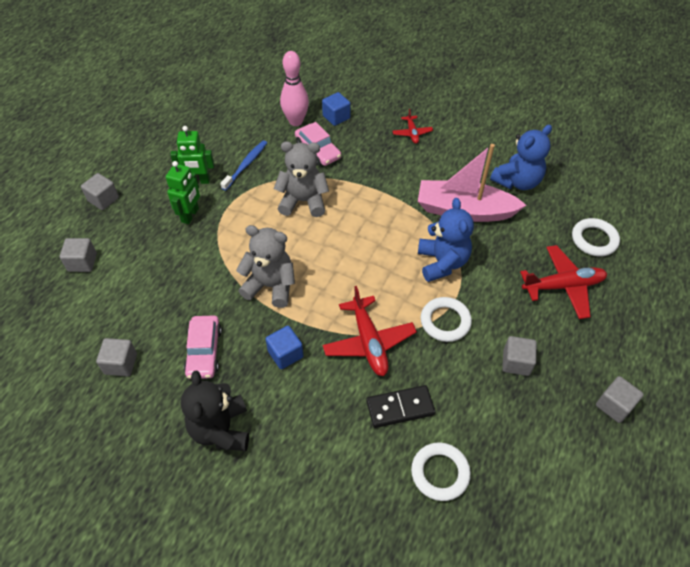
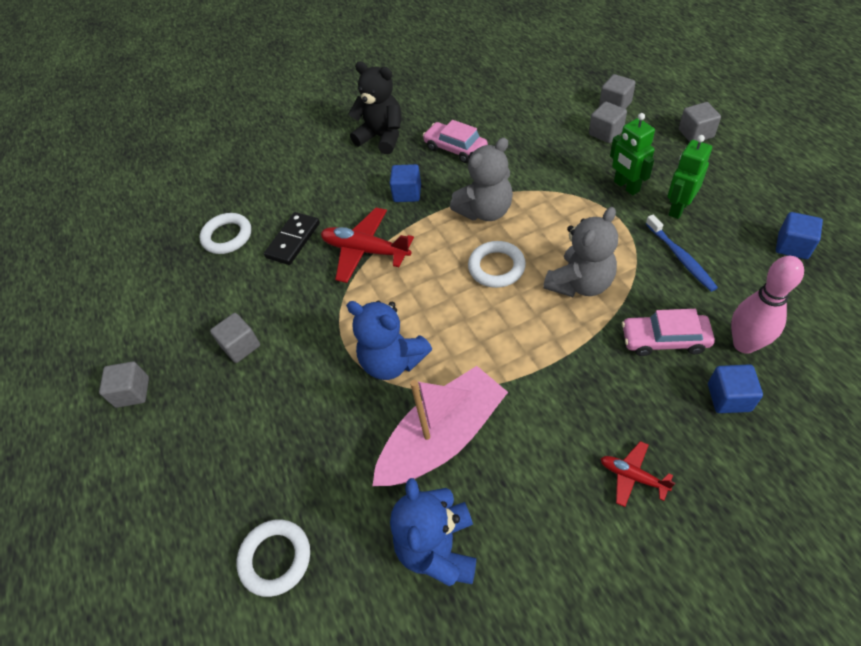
camera: 135 degrees right, 0 degrees up
(121, 364) = (486, 103): grey cube -> grey cube (605, 133)
(203, 123) = (792, 246): none -> blue cube
(445, 321) = (329, 319): white ring -> white ring (496, 267)
(563, 286) = (261, 458): red plane -> none

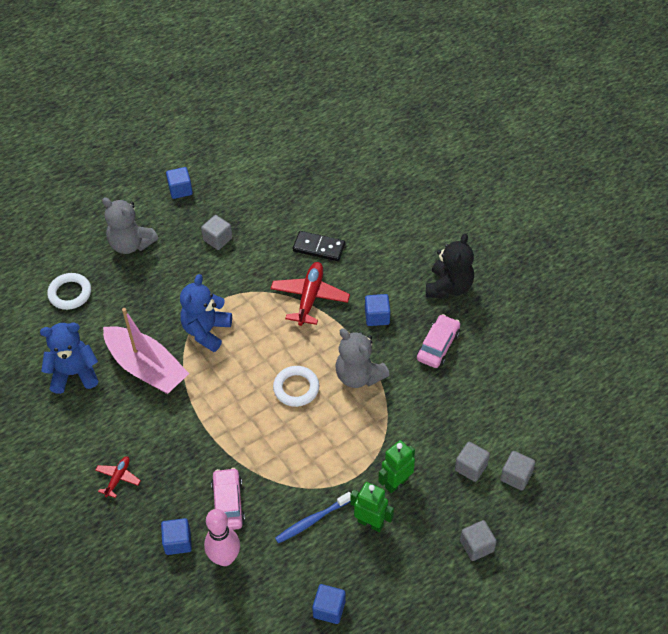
camera: 75 degrees right, 0 degrees up
(132, 392) = (180, 190): grey cube -> blue cube
(227, 236) = (321, 204): white ring -> none
(580, 283) = (281, 447): grey teddy bear -> grey teddy bear (131, 244)

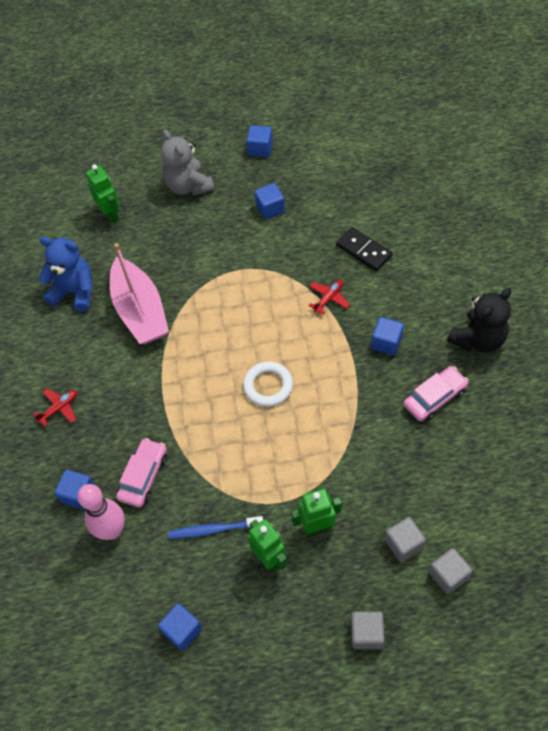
camera: 30 degrees right, 5 degrees up
(70, 293) = (111, 214): white ring -> green robot
(206, 331) = (213, 295): blue teddy bear -> none
(218, 239) = (270, 209): grey cube -> blue cube
(310, 298) = (328, 298): red plane -> red plane, size x0.55
(359, 375) = (336, 397): grey teddy bear -> none

